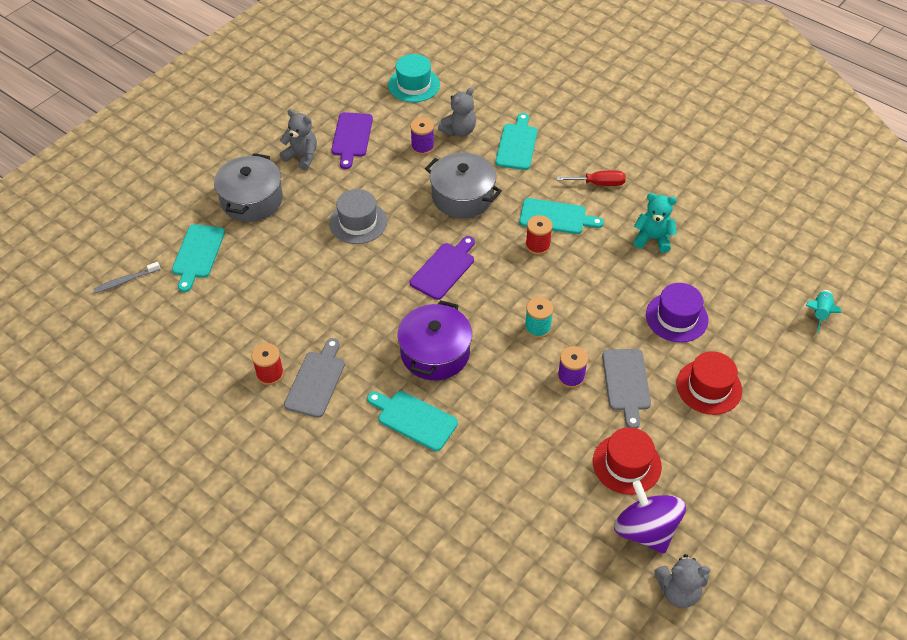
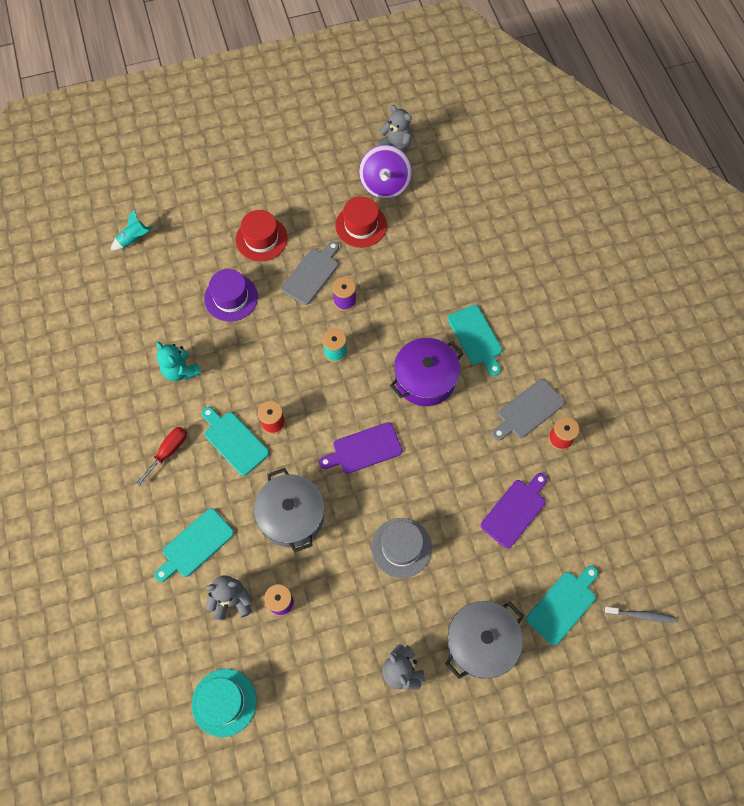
camera: 145 degrees left, 15 degrees up
(351, 137) = (337, 665): purple cutting board -> purple cutting board (515, 511)
(599, 183) = (168, 452): red screwdriver -> red screwdriver turned 90 degrees clockwise

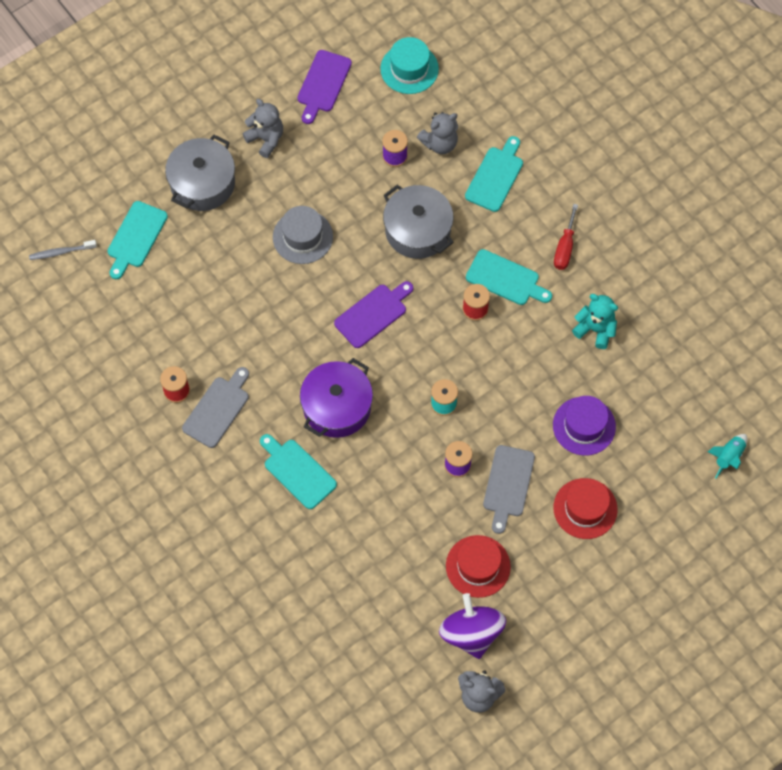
camera: 160 degrees right, 0 degrees up
(515, 511) = (203, 305): purple cutting board -> purple cutting board (323, 84)

